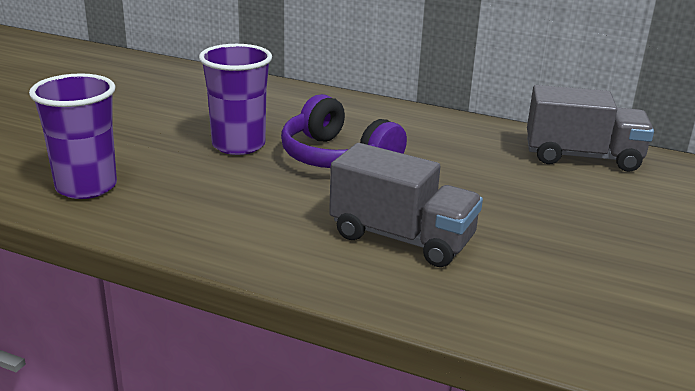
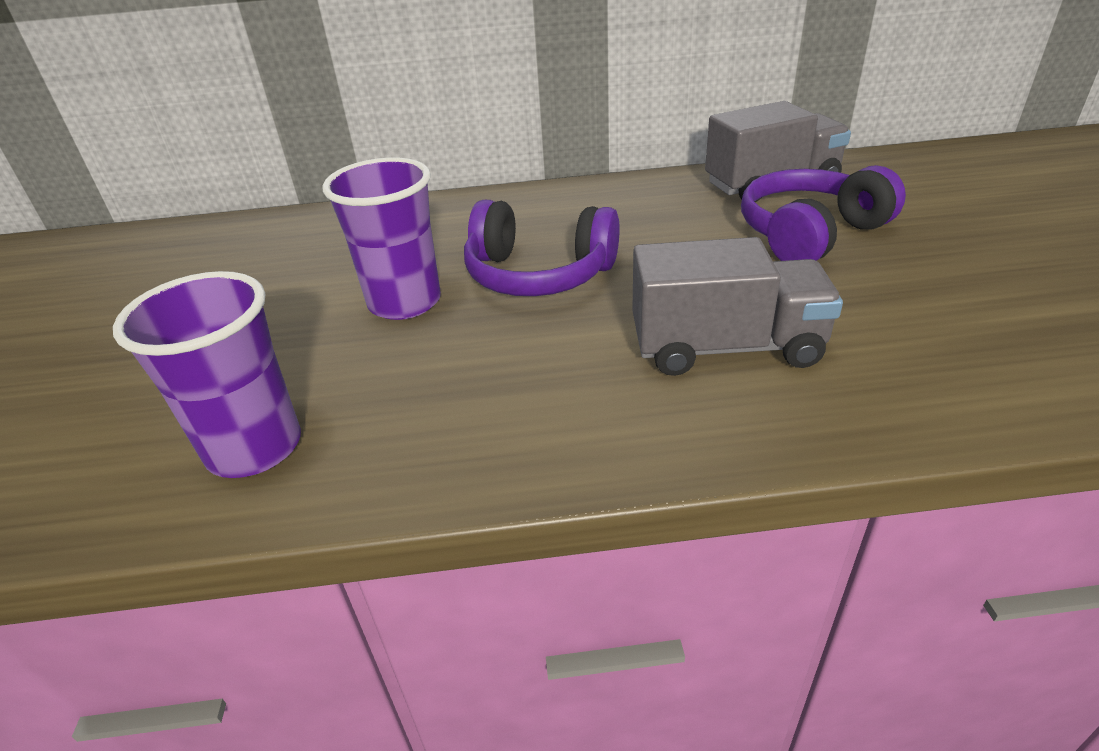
camera: 25 degrees left, 10 degrees up
(562, 197) = (810, 234): none -> purple headphones

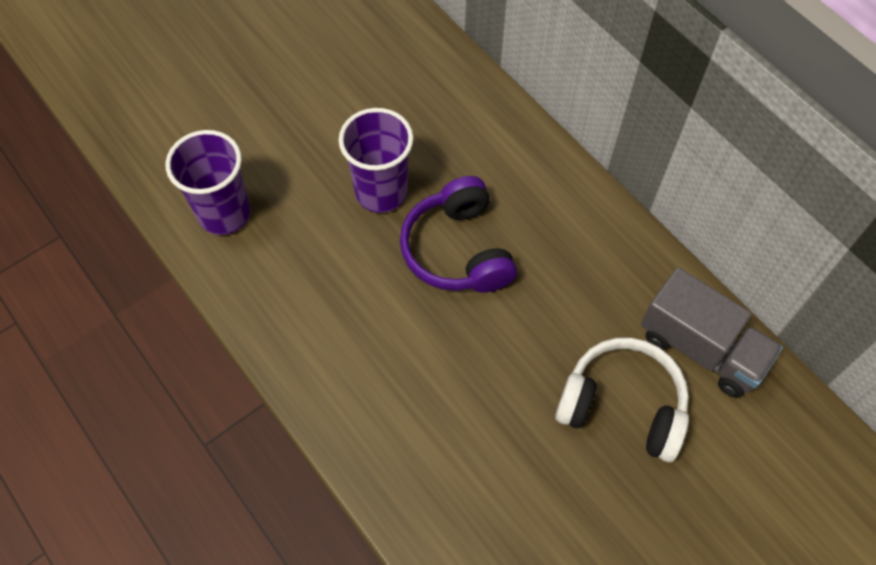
camera: 55 degrees right, 25 degrees up
(726, 347) = (433, 402): grey truck -> none
(810, 234) = (622, 406): purple headphones -> white headphones

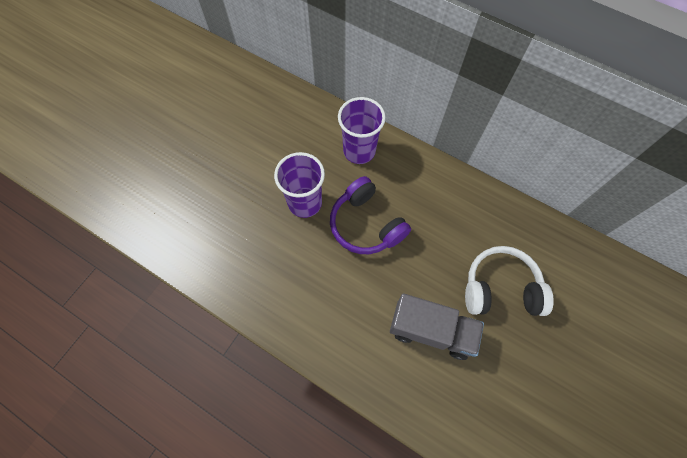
camera: 20 degrees left, 5 degrees up
(224, 213) = (211, 249): purple cup -> purple cup (359, 151)
(701, 348) = (529, 236): grey truck -> grey truck (431, 330)

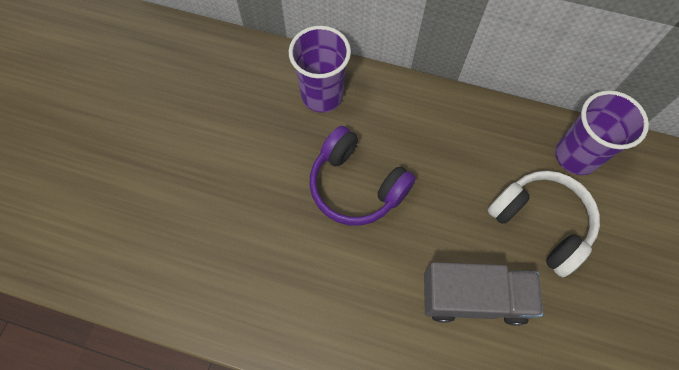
camera: 15 degrees left, 0 degrees up
(305, 203) = (271, 177): purple cup -> purple cup (576, 156)
(500, 288) = (540, 223): white headphones -> white headphones turned 60 degrees clockwise

